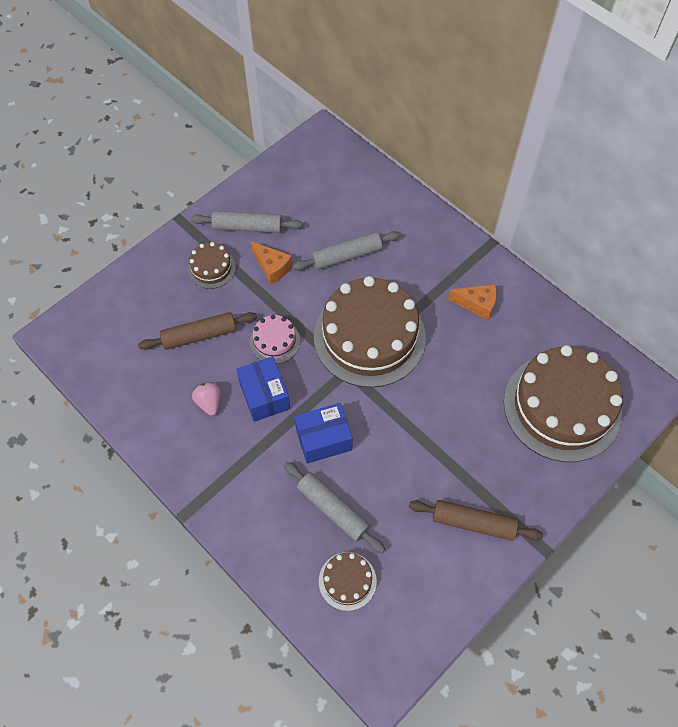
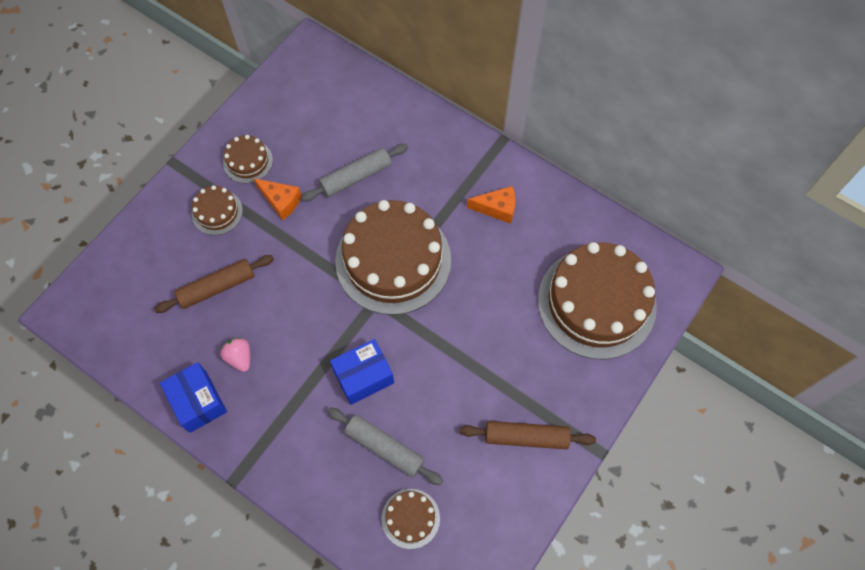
camera: 10 degrees left, 5 degrees up
(248, 227) = (248, 161): grey rolling pin -> brown cake
(264, 396) = (295, 341): blue box -> blue box (198, 401)
(275, 341) = (296, 281): pink cake -> none

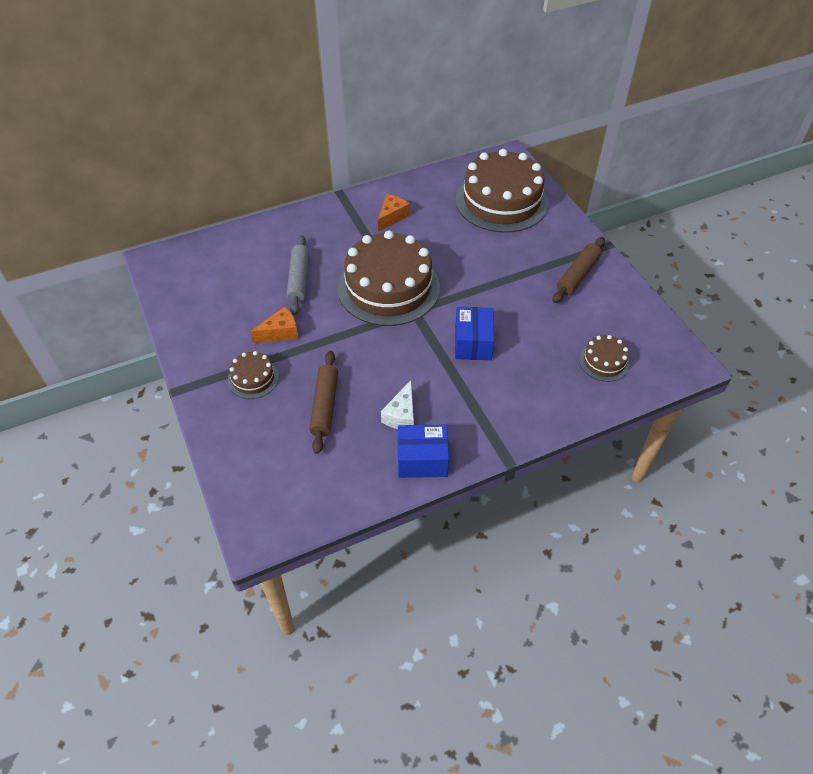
camera: 60 degrees left, 15 degrees down
(239, 357) = (401, 415): pink strawberry -> white cheese
(248, 161) = (223, 339): brown cake -> none
(385, 448) = (539, 354): grey rolling pin -> none

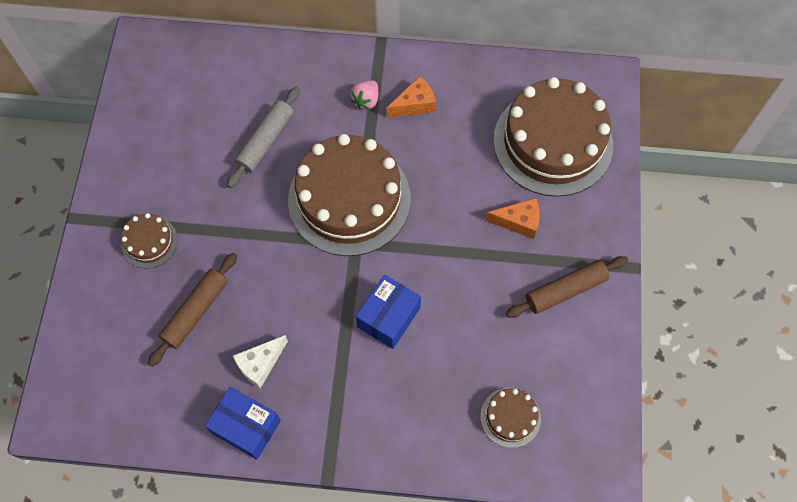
camera: 30 degrees right, 15 degrees up
(280, 333) = (207, 200): orange cheese -> orange cheese (518, 222)
(355, 228) = (366, 100): none -> pink strawberry

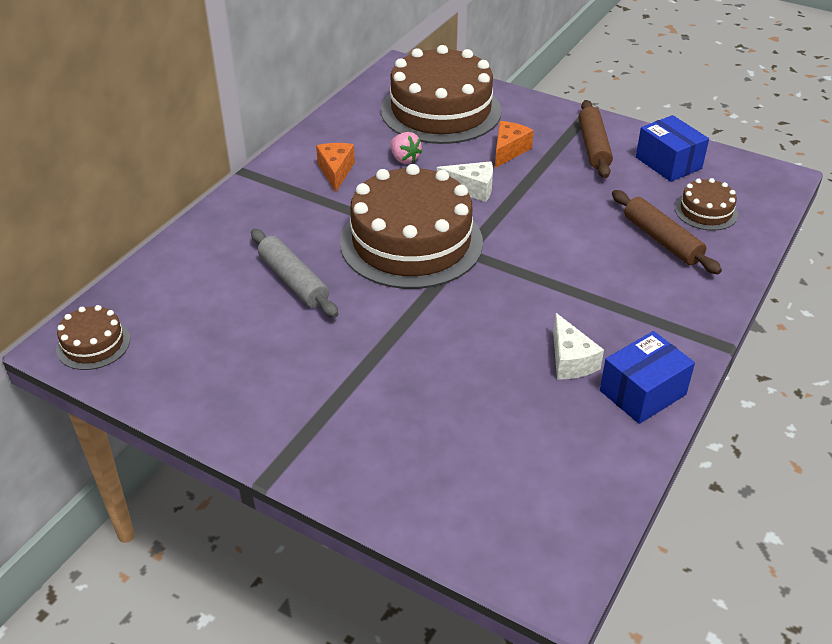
camera: 65 degrees left, 25 degrees down
(149, 242) = (354, 413): brown cake -> brown cake (93, 344)
(195, 312) = (475, 396): brown rolling pin -> brown rolling pin (662, 240)
(366, 100) = (304, 199): pink strawberry -> pink strawberry (404, 159)
(388, 317) = (564, 254): blue box -> blue box (668, 163)
(444, 214) = (472, 189): none -> white cheese

